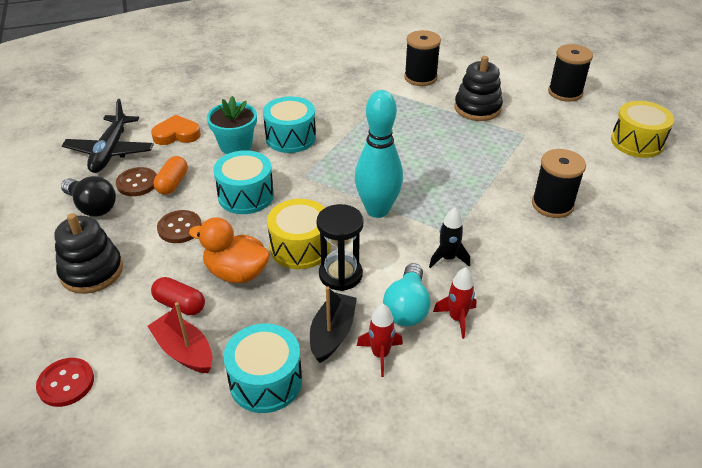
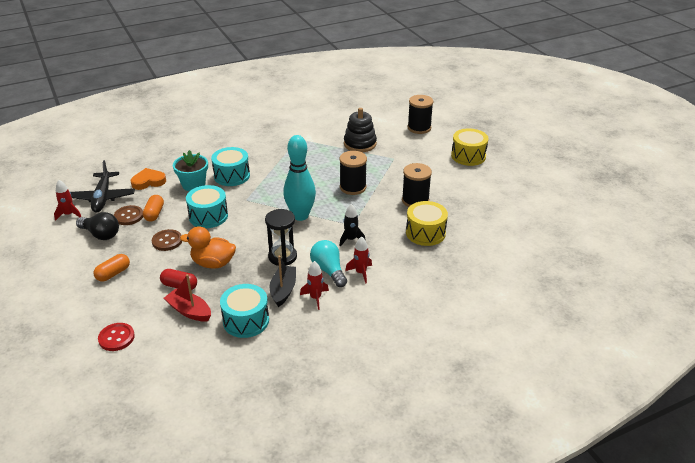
camera: 10 degrees left, 5 degrees down
(59, 171) = (69, 214): none -> red rocket
(92, 271) = (113, 274): black stacking toy -> orange capsule
(300, 247) = (252, 244): yellow drum -> yellow drum (425, 233)
(407, 308) = (328, 270): turquoise light bulb -> turquoise light bulb turned 150 degrees clockwise
(420, 78) = (317, 127): black spool -> black spool (353, 187)

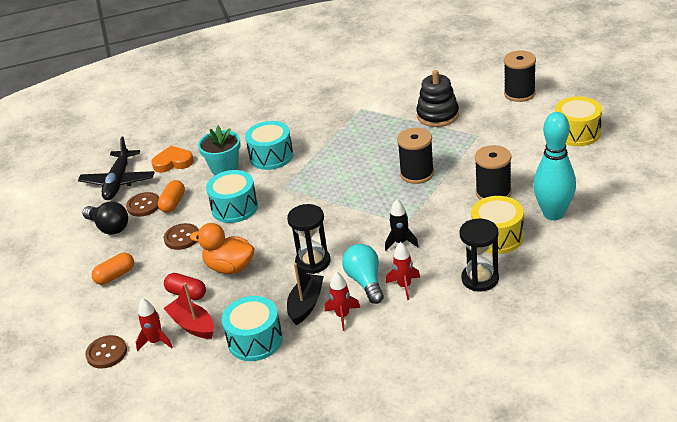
camera: 15 degrees right, 0 degrees up
(69, 214) = (78, 202): red rocket -> red rocket (156, 341)
(116, 338) = (106, 353): red button -> brown button
(300, 216) = (344, 210): turquoise bowling pin -> turquoise bowling pin (553, 214)
(419, 265) = (480, 279): none -> black hourglass

